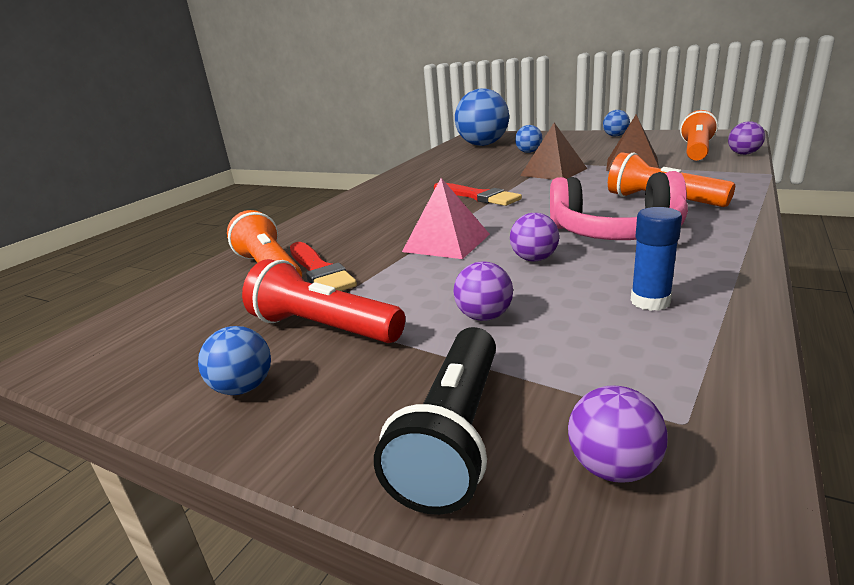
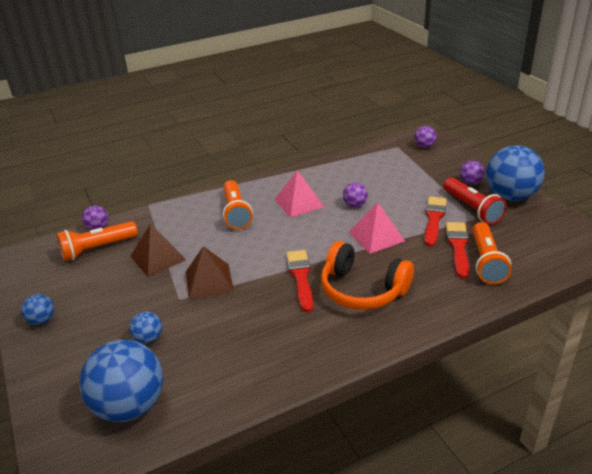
camera: 145 degrees left, 10 degrees up
(243, 388) = (510, 196): blue ball -> blue ball, size x2.20
(384, 288) = (434, 219): none -> red brush
(404, 209) = (362, 290): none -> orange headphones
(454, 435) = (452, 162): black flashlight -> none
(484, 317) = (409, 188): purple ball -> purple ball (470, 182)
(616, 233) = (299, 203): pink headphones -> pink pyramid
(650, 301) = (350, 171): blue glue stick -> none

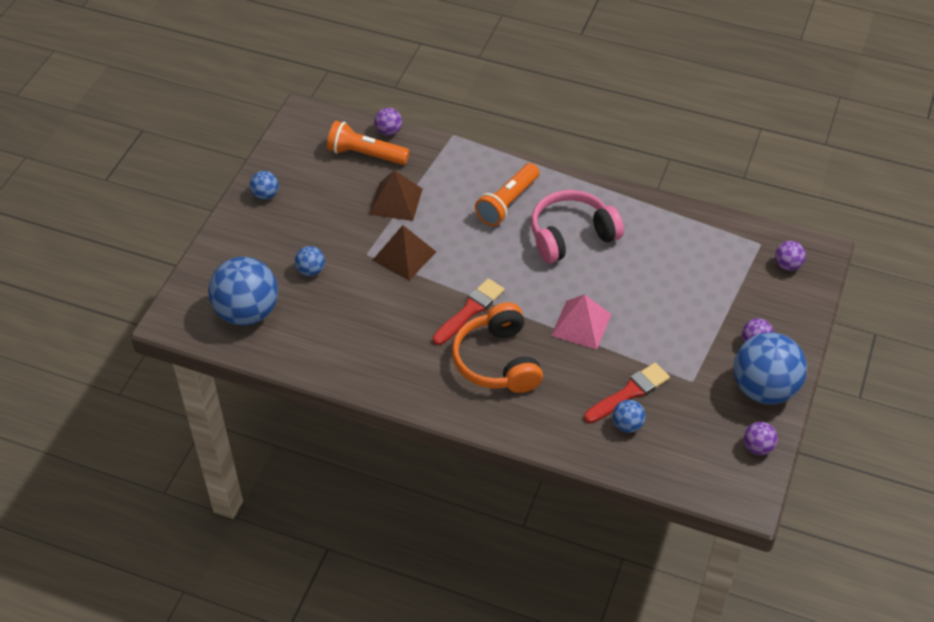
camera: 45 degrees right, 15 degrees up
(299, 203) = (571, 235): pink pyramid -> pink headphones
(355, 205) = (613, 278): purple ball -> purple ball (757, 447)
(434, 219) = (655, 350): red brush -> none
(472, 209) = (706, 370): red flashlight -> none
(486, 262) = (627, 425): orange flashlight -> blue ball

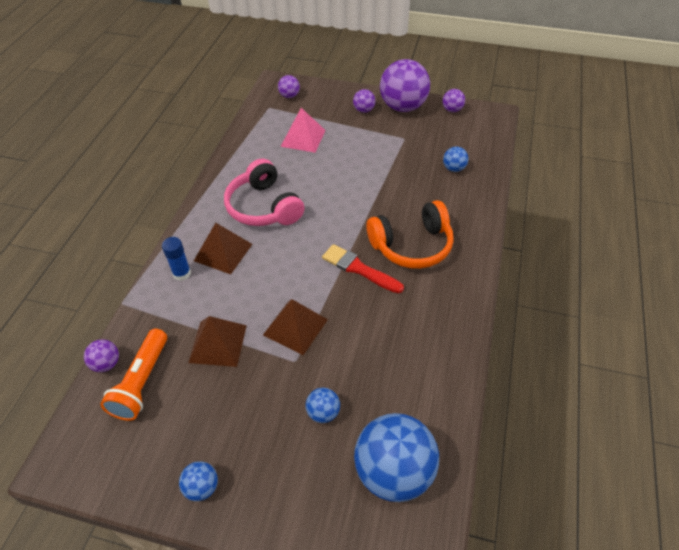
camera: 95 degrees left, 0 degrees up
(483, 173) = (182, 273): none -> blue glue stick
(507, 203) = (223, 252): orange flashlight -> brown pyramid
(581, 325) = (362, 197): pink pyramid -> pink pyramid (303, 138)
(629, 393) = (423, 168): red brush -> none
(764, 389) = (403, 107): blue ball -> purple ball

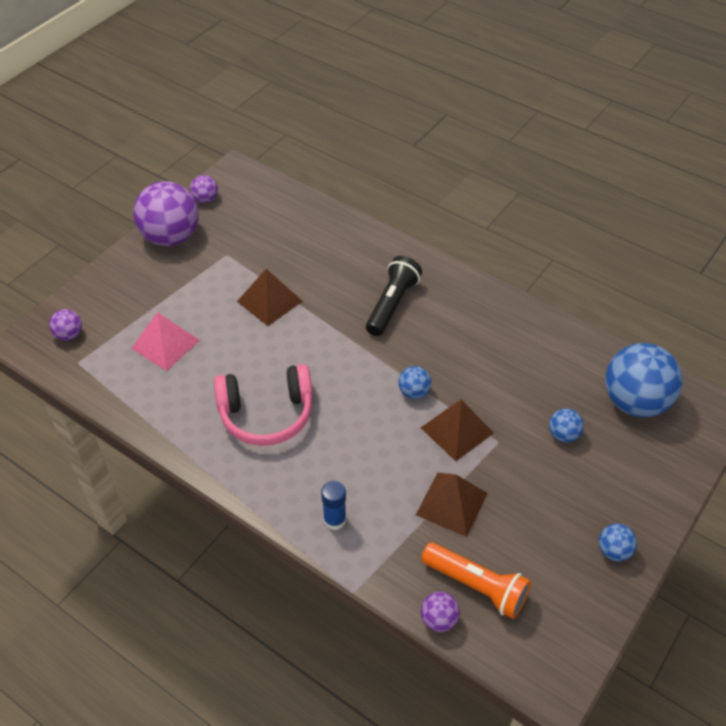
camera: 70 degrees left, 0 degrees up
(223, 252) = (320, 471): brown pyramid -> brown pyramid (269, 301)
(358, 269) = (403, 356): red brush -> none
(364, 110) = (152, 272): purple ball -> none
(412, 245) = (392, 304): orange headphones -> black flashlight
(454, 168) = (300, 233): blue ball -> blue ball (414, 392)

